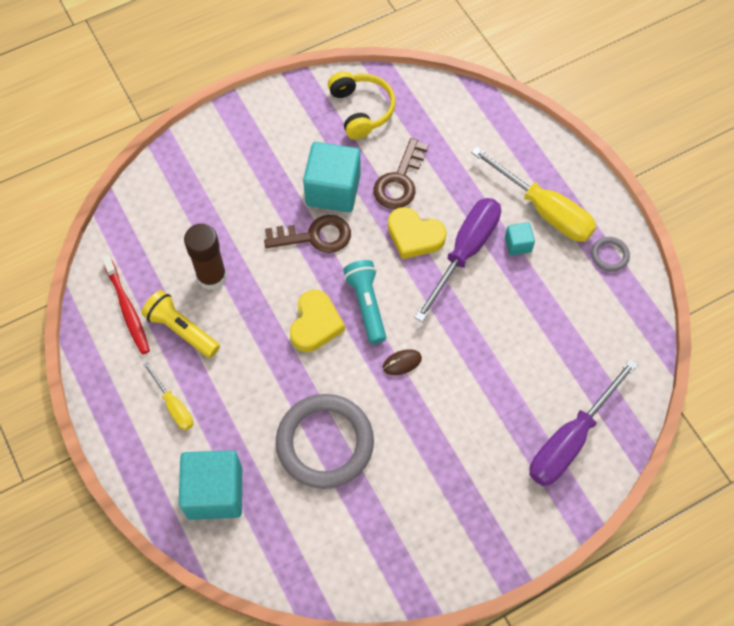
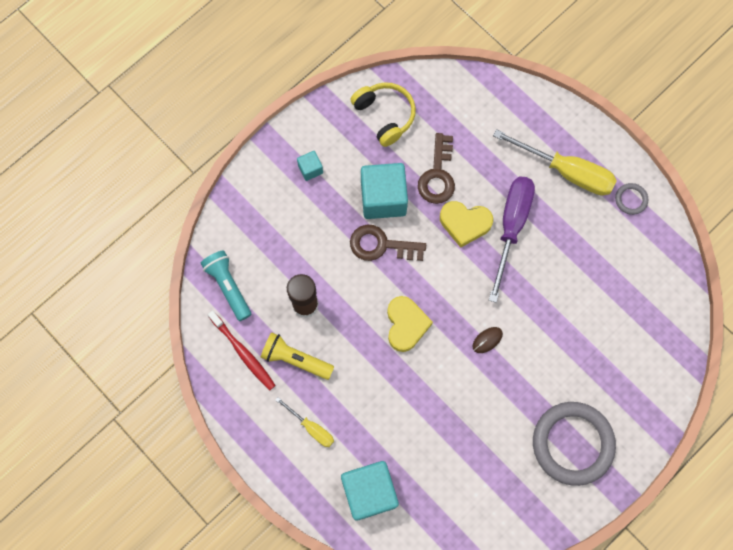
camera: 15 degrees left, 10 degrees up
(315, 236) = (381, 245): brown key -> brown key turned 150 degrees counterclockwise
(325, 443) = (445, 426): grey ring -> grey ring (572, 443)
(366, 305) = (443, 296): turquoise flashlight -> turquoise flashlight (228, 287)
(518, 244) = (553, 209): turquoise cube -> turquoise cube (310, 169)
(570, 440) = (640, 370): purple screwdriver -> none

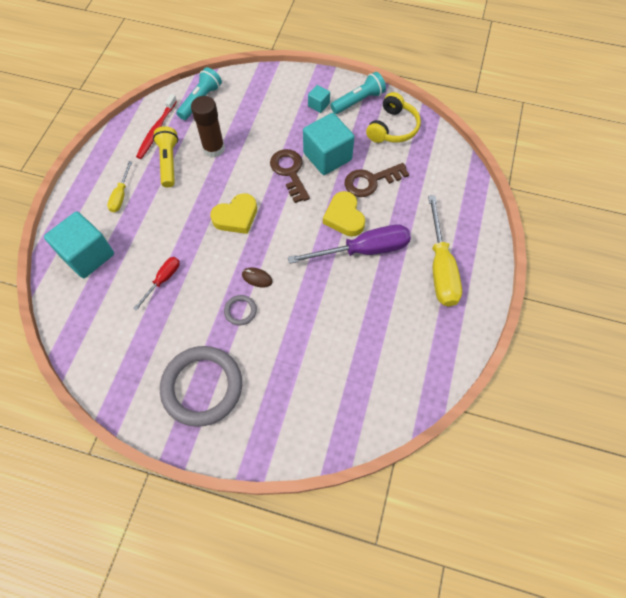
camera: 60 degrees right, 10 degrees down
(329, 127) = (358, 101): none -> turquoise flashlight
(440, 429) = (163, 280): none -> red screwdriver
(631, 199) = (453, 329): grey ring -> grey ring (240, 311)

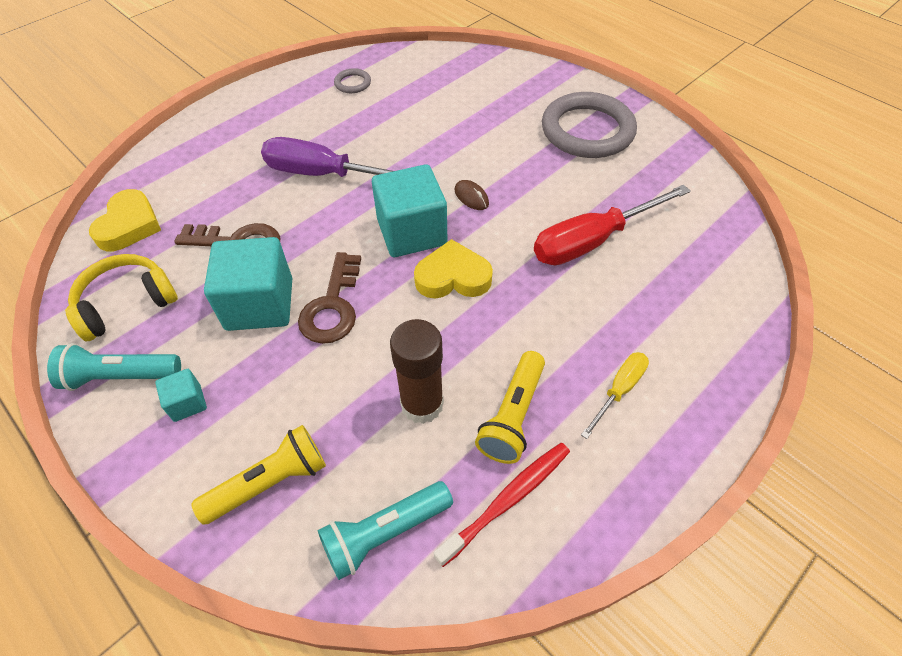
camera: 150 degrees left, 10 degrees down
(88, 255) = (695, 316): turquoise cube -> turquoise cube (412, 232)
(163, 280) = (592, 241): red screwdriver -> red screwdriver, size x1.91
(240, 311) = (511, 174): grey ring -> grey ring (352, 83)
(258, 96) = (269, 482): none -> yellow flashlight
(344, 217) = (313, 216): yellow heart -> yellow heart (129, 225)
(440, 267) = (262, 129): yellow screwdriver -> none

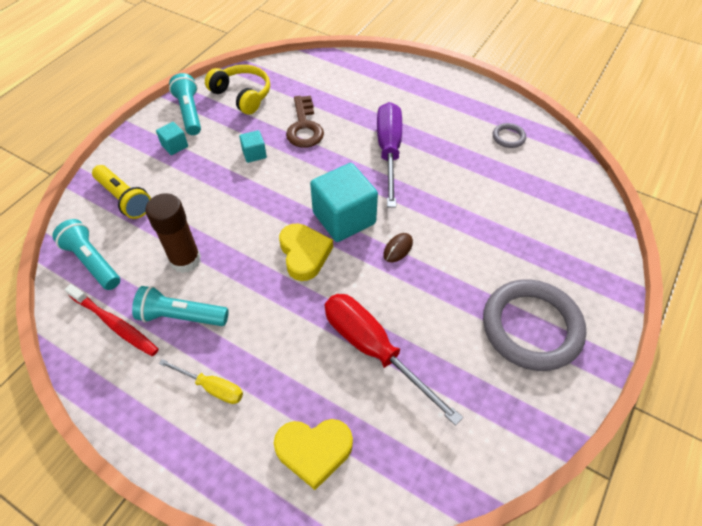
camera: 75 degrees right, 0 degrees up
(129, 225) = (305, 73): yellow heart -> yellow heart (314, 451)
(259, 304) = (254, 154): turquoise cube -> turquoise cube, size x0.47
(332, 306) = (260, 191): brown key -> none
(513, 415) = (181, 316): yellow flashlight -> turquoise flashlight

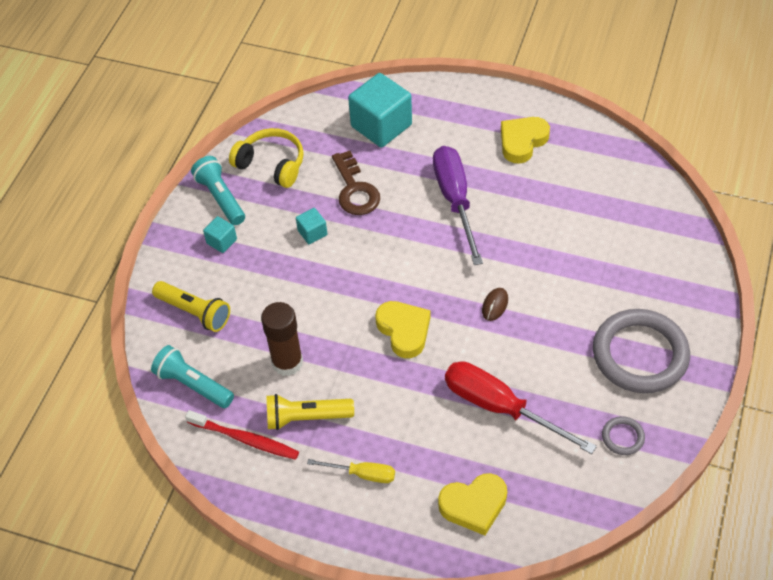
camera: 10 degrees left, 0 degrees up
(181, 316) = (307, 417): turquoise flashlight -> yellow flashlight
(344, 218) = (431, 284): turquoise cube -> turquoise cube (381, 125)
(462, 116) = (522, 141): none -> yellow heart
(508, 137) = (576, 158): grey ring -> grey ring (622, 437)

